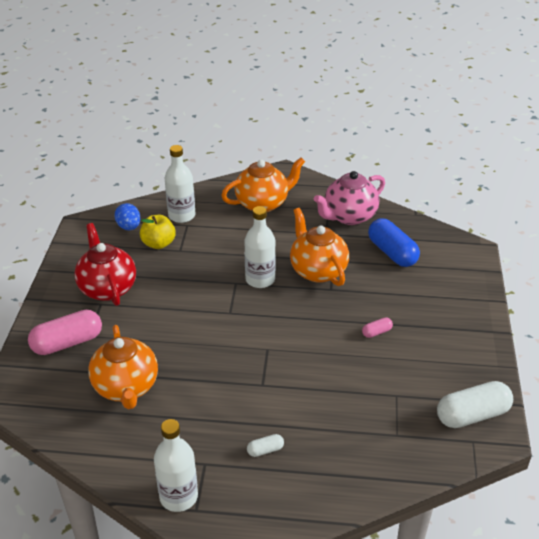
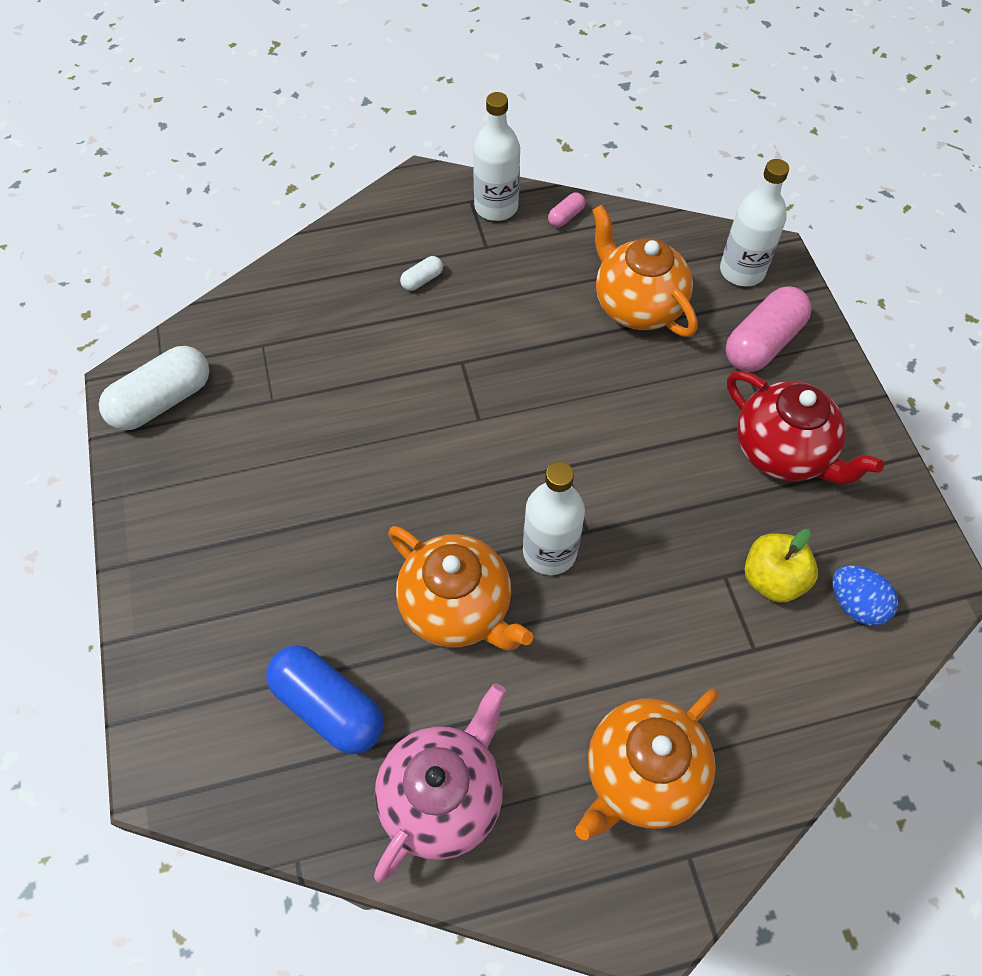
camera: 160 degrees right, 20 degrees up
(181, 215) = (781, 673): white bottle -> white bottle (742, 271)
(376, 332) = (321, 500): pink capsule -> pink capsule (566, 217)

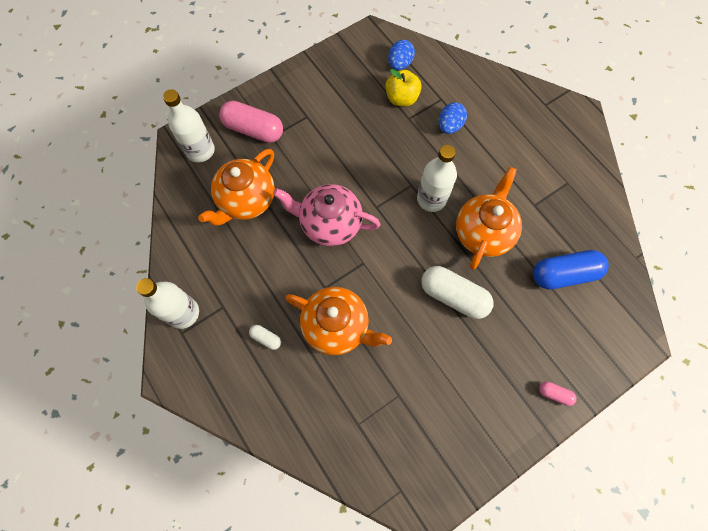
camera: 110 degrees left, 10 degrees up
(162, 401) = (429, 472): white capsule -> white capsule (453, 296)
(328, 706) = (564, 274): blue capsule -> blue capsule turned 60 degrees clockwise
(443, 796) = (575, 206): pink teapot -> pink teapot (329, 224)
(566, 217) = (181, 264): pink capsule -> pink capsule (554, 394)
(641, 775) = (522, 129): orange teapot -> orange teapot (337, 326)
(688, 639) = (449, 126): none -> blue egg
(783, 452) = (325, 107): red teapot -> none

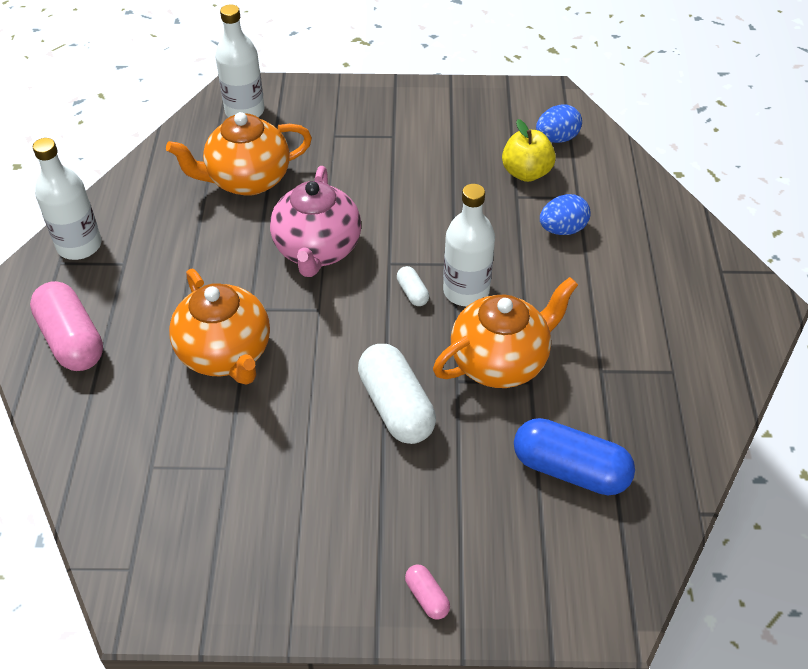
camera: 35 degrees right, 20 degrees down
(254, 130) = (320, 120): pink capsule -> pink capsule (72, 340)
(266, 338) = (138, 319): white capsule -> white capsule (412, 292)
(329, 224) = (317, 250): pink teapot -> pink teapot turned 135 degrees counterclockwise

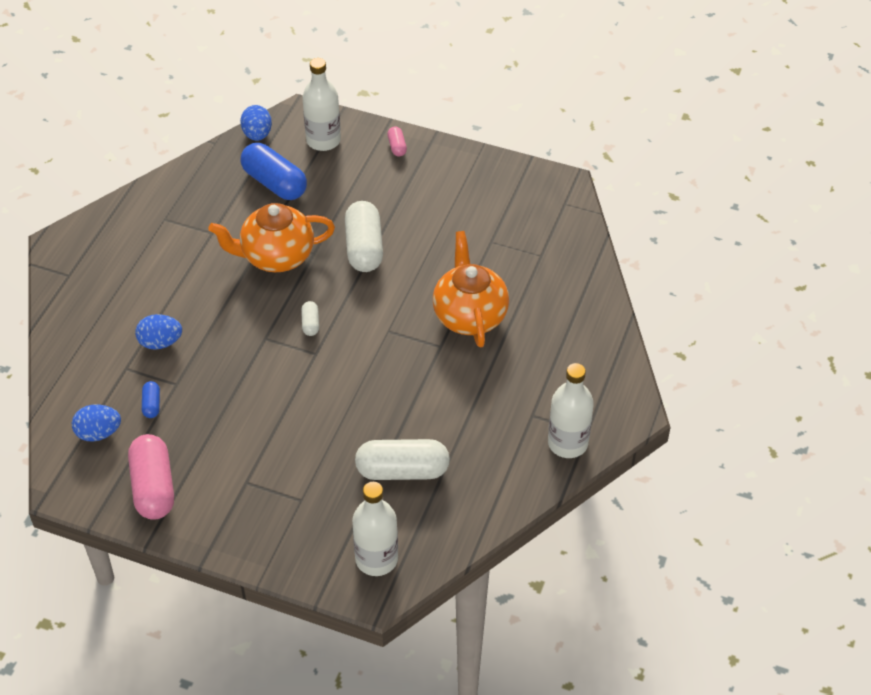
camera: 160 degrees left, 0 degrees up
(72, 340) = (583, 358): pink capsule -> pink capsule (153, 487)
(247, 180) = (402, 470): orange teapot -> white capsule
(317, 250) = (368, 381): pink teapot -> none
(466, 291) = (269, 313): white bottle -> white bottle (323, 140)
(526, 173) = (152, 405): yellow apple -> blue capsule
(650, 549) = (257, 134): none -> blue egg

